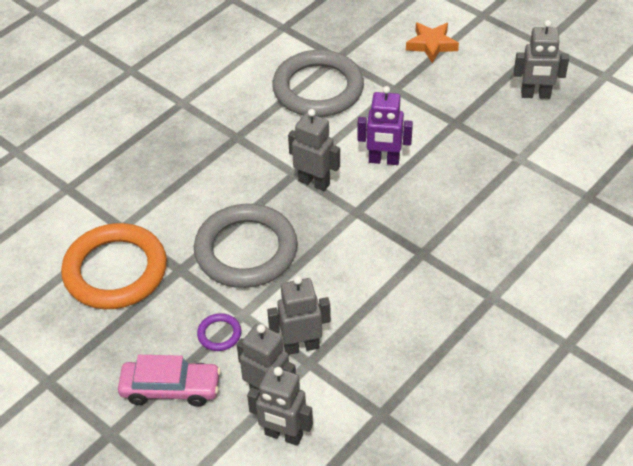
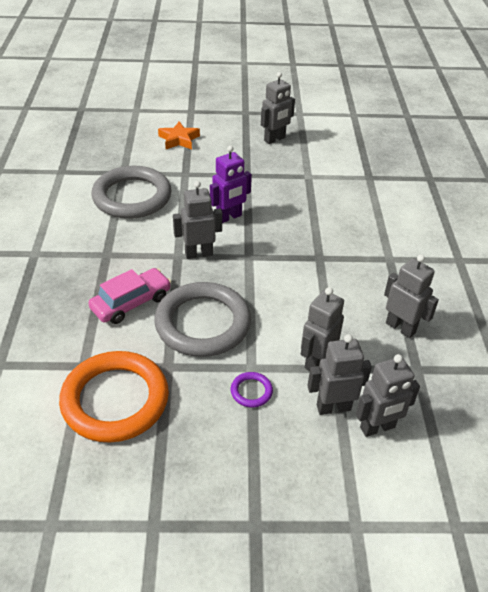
camera: 45 degrees left, 5 degrees down
(171, 389) = (262, 455): pink car -> pink car (131, 303)
(414, 369) = (400, 327): none -> grey robot

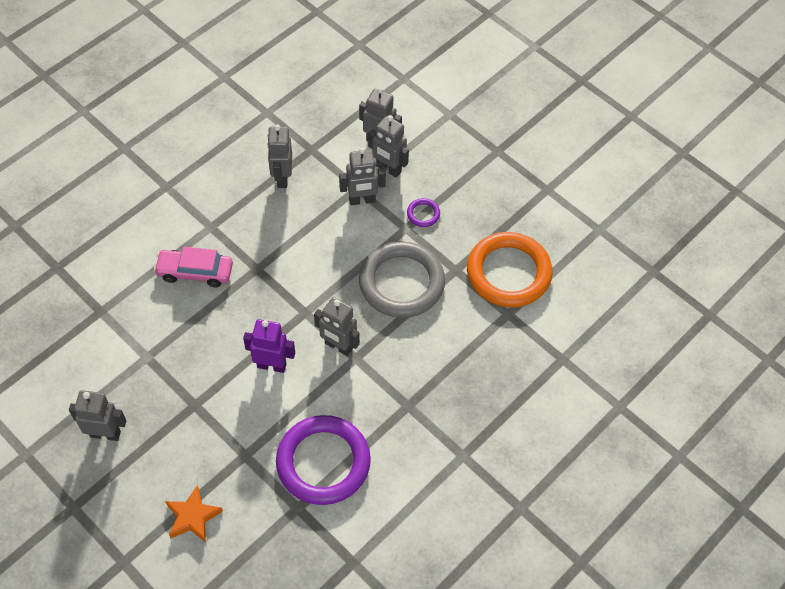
camera: 135 degrees left, 15 degrees up
(131, 303) = (432, 340): pink car -> pink car (195, 272)
(132, 197) = (323, 462): grey ring -> purple ring

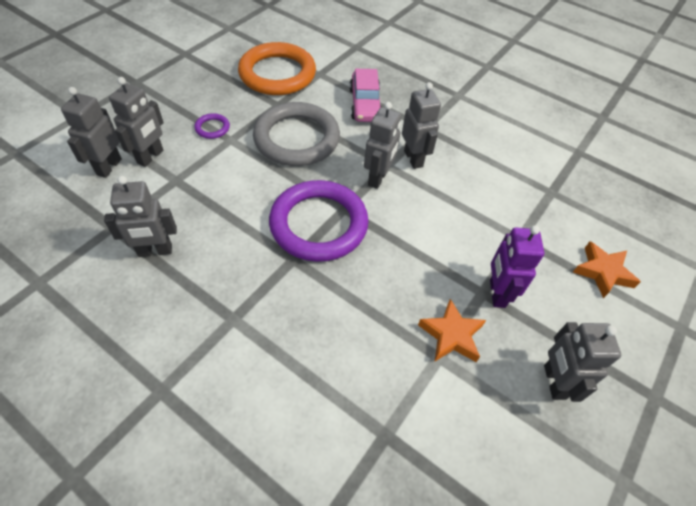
camera: 100 degrees left, 5 degrees down
(162, 370) = (451, 335): none -> orange star
(195, 272) = (305, 324): pink car -> pink car (365, 104)
(272, 365) = (414, 229): purple robot -> purple robot (496, 293)
(323, 462) = (501, 178): purple ring -> purple ring (318, 224)
(362, 200) = (193, 175): grey robot -> grey robot (413, 158)

